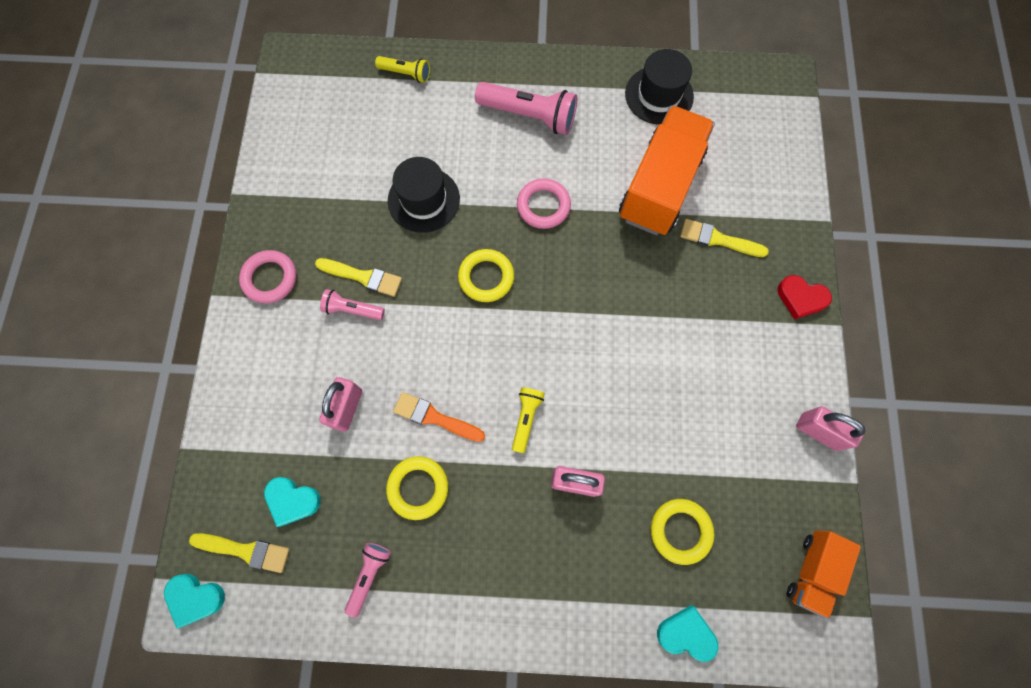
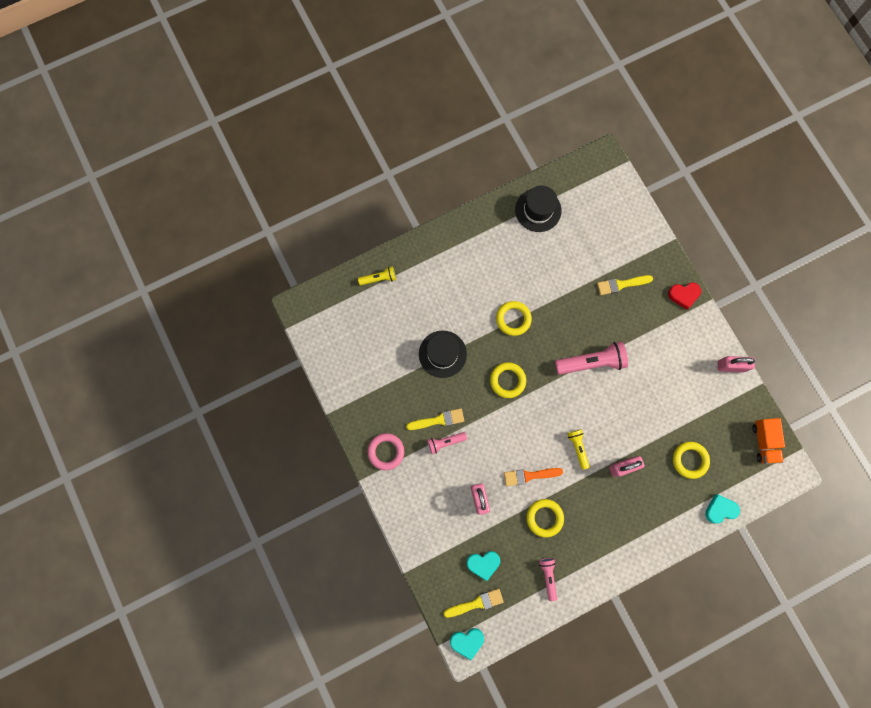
camera: 30 degrees left, 5 degrees up
(529, 116) = (470, 266): pink flashlight -> pink flashlight (591, 362)
(543, 206) = (513, 319): pink ring -> yellow ring
(659, 186) = (571, 270): orange truck -> none

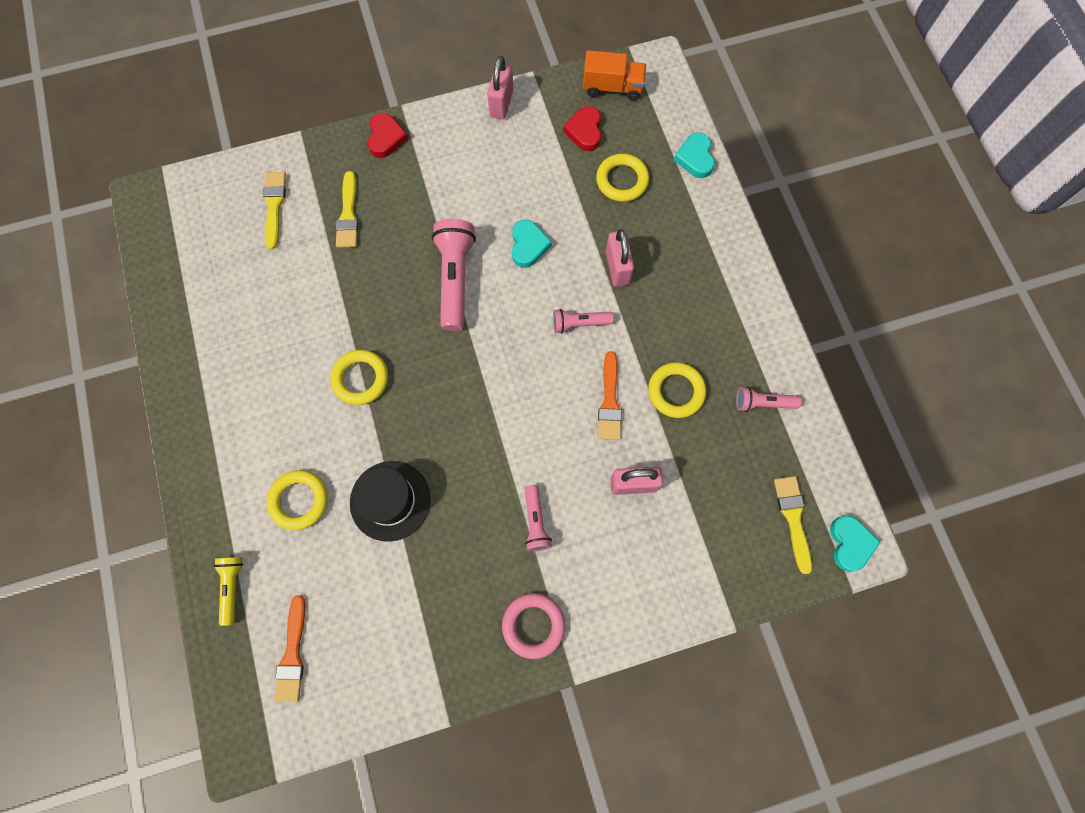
camera: 80 degrees left, 5 degrees down
(349, 320) = (292, 654): none -> orange brush
(438, 420) = (497, 527): yellow brush -> yellow brush (274, 206)
(483, 564) = (734, 496): turquoise heart -> turquoise heart (528, 246)
(507, 380) = (456, 406): yellow ring -> yellow ring (299, 500)
(538, 210) = (195, 308): black hat -> none
(578, 448) = (579, 323): yellow flashlight -> pink flashlight
(722, 428) = (584, 131): none -> red heart

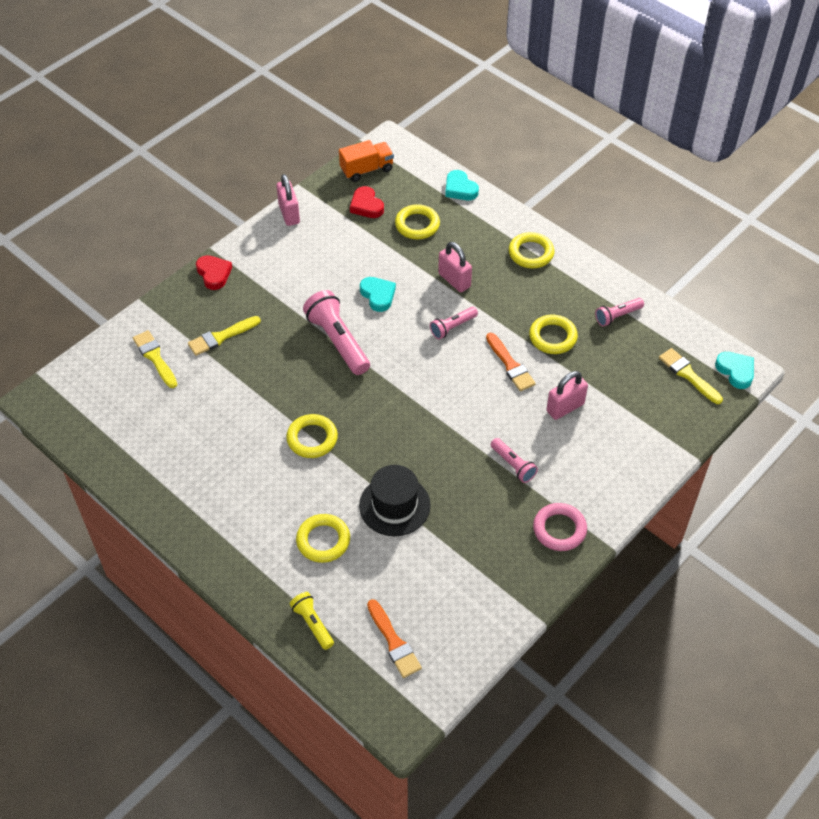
camera: 30 degrees left, 20 degrees down
(348, 215) = (221, 337): yellow brush -> yellow brush turned 90 degrees clockwise
(719, 276) = (531, 253): none -> yellow ring

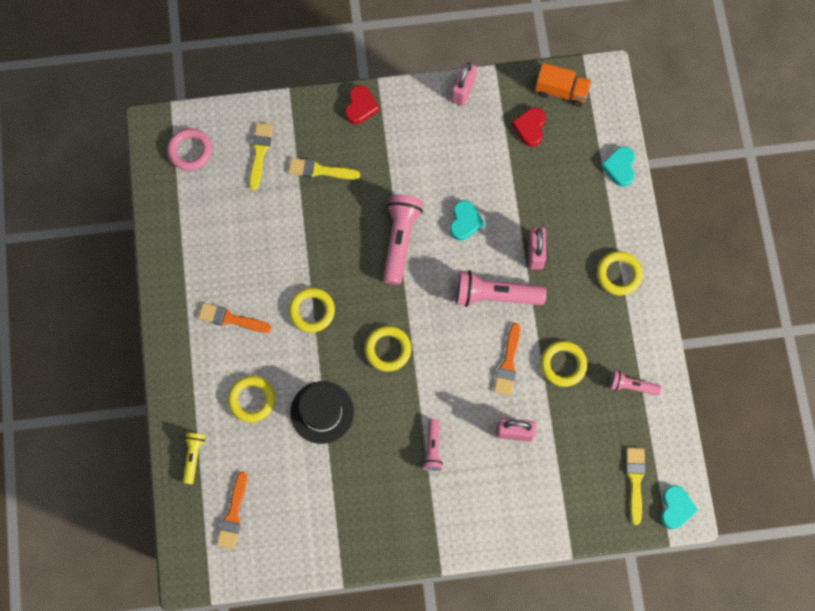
camera: 40 degrees right, 20 degrees up
(245, 493) = (231, 319): none -> orange brush
(417, 225) = (553, 177): yellow ring -> yellow ring (388, 349)
(452, 327) = (495, 295): pink flashlight -> pink flashlight, size x1.81
(559, 529) = (417, 526): pink ring -> pink ring (190, 151)

